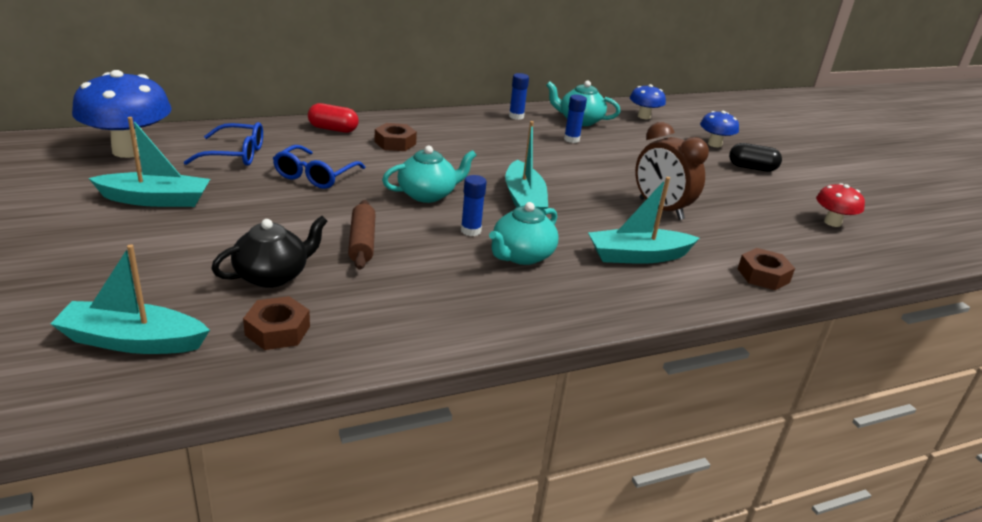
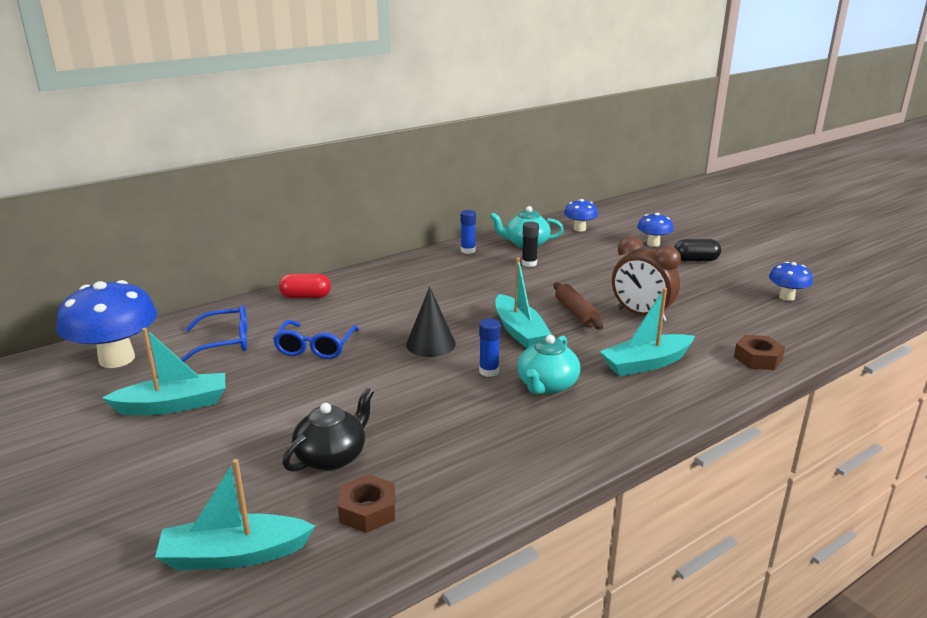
camera: 10 degrees left, 5 degrees down
(362, 242) = (397, 405): brown rolling pin -> brown rolling pin (576, 313)
(395, 143) = (372, 299): brown nut -> none
(428, 194) = (430, 344): turquoise teapot -> black cone
(571, 139) = (529, 263): blue glue stick -> black glue stick
(832, 222) = (786, 297): red mushroom -> blue mushroom

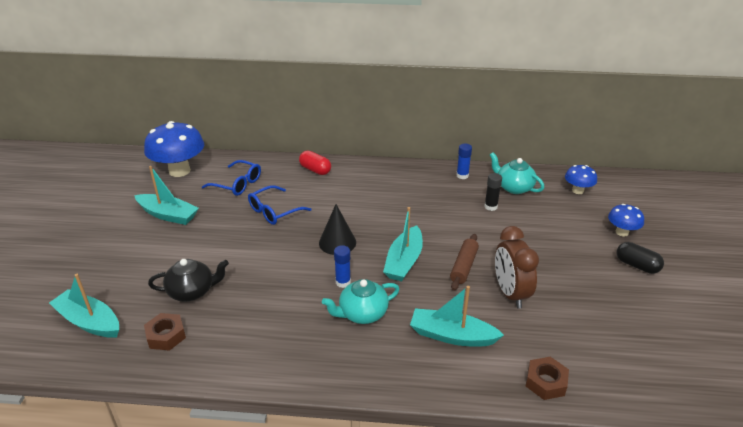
camera: 40 degrees right, 10 degrees up
(786, 297) = (667, 343): blue mushroom -> none

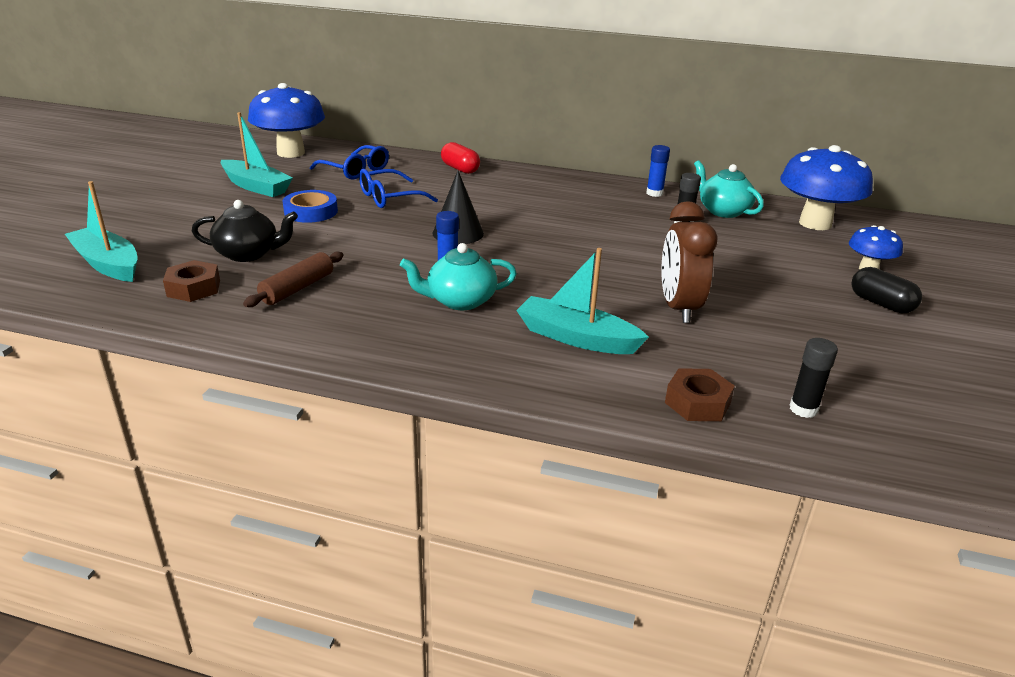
camera: 10 degrees right, 5 degrees down
(221, 236) = (311, 212): none -> blue tape
(404, 261) = (540, 260): turquoise boat -> none
(464, 266) = (621, 275): brown rolling pin -> brown rolling pin (297, 288)
(577, 191) = (815, 223): blue mushroom -> blue mushroom, size x1.92
(611, 374) = (803, 409): none -> black glue stick

